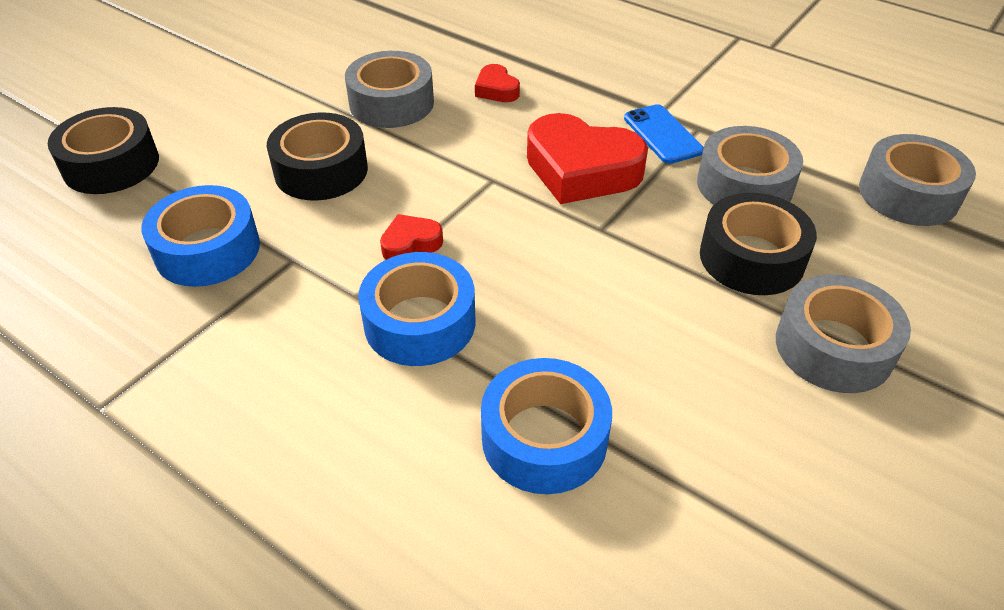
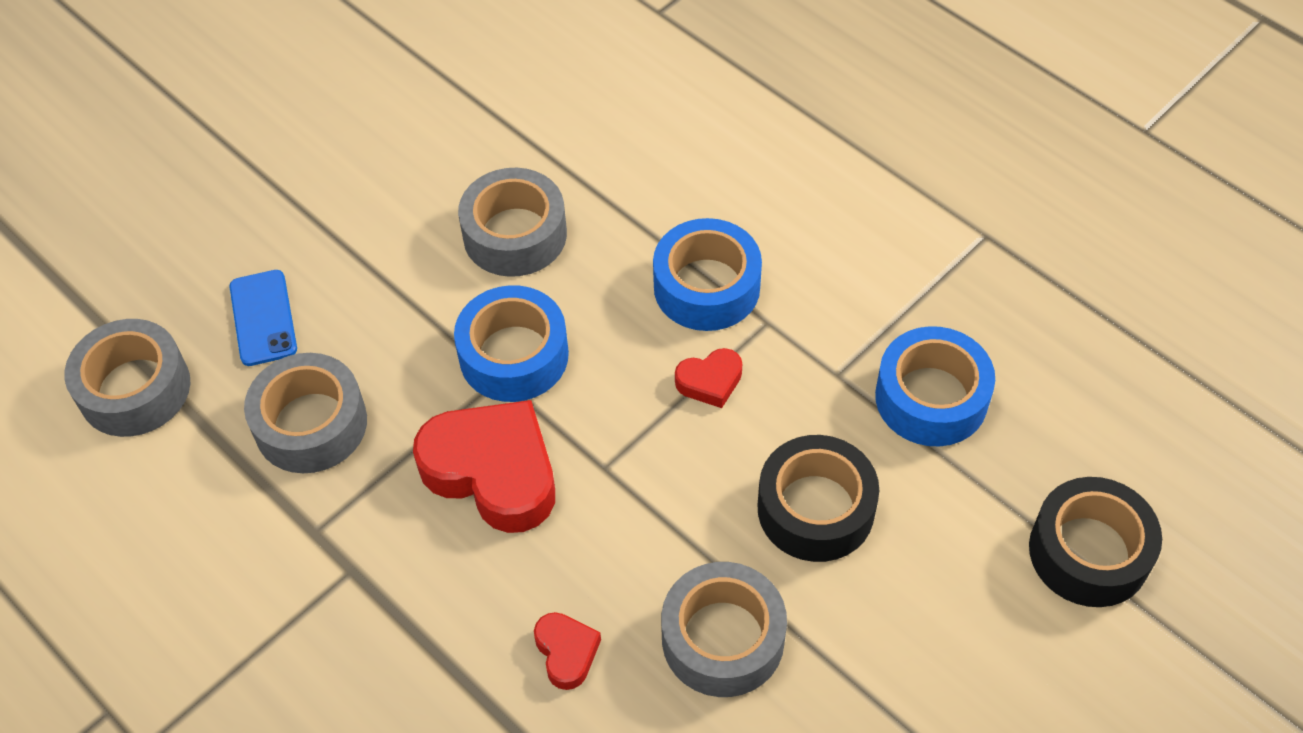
camera: 170 degrees left, 10 degrees up
(544, 438) = (614, 174): blue tape -> blue tape (514, 355)
(662, 134) = (368, 524): blue phone -> blue phone (263, 318)
(751, 258) = (358, 324): black tape -> none
(833, 347) = (338, 223): grey tape -> grey tape (515, 234)

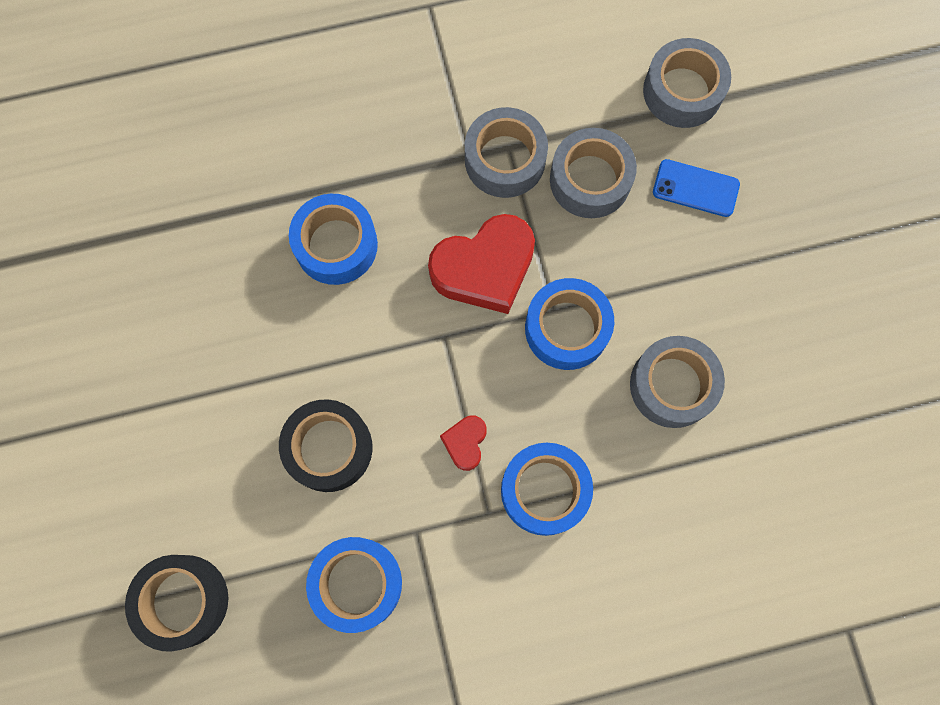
camera: 120 degrees right, 20 degrees up
(566, 652) = (336, 245): red heart -> blue tape
(723, 638) = (284, 336): grey tape -> grey tape (505, 159)

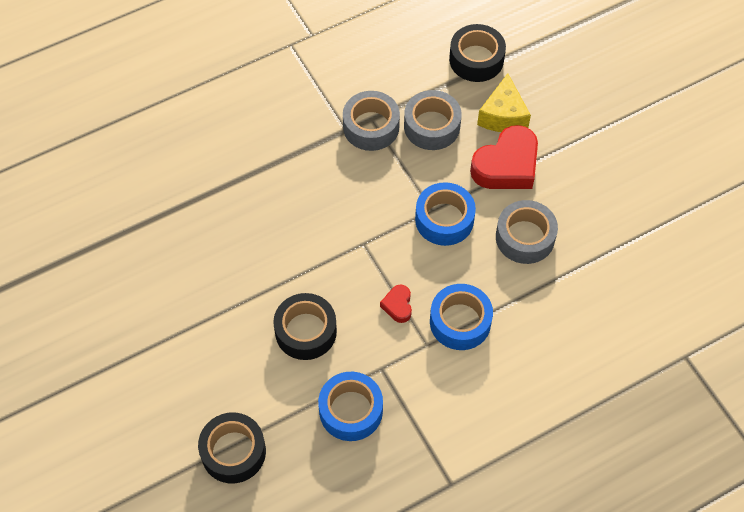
camera: 15 degrees left, 15 degrees down
(336, 245) = (272, 205): blue tape -> none
(484, 268) = (378, 196): red heart -> red heart (506, 165)
(682, 91) = (476, 59): grey tape -> black tape
(695, 188) = (503, 115): blue phone -> yellow cheese

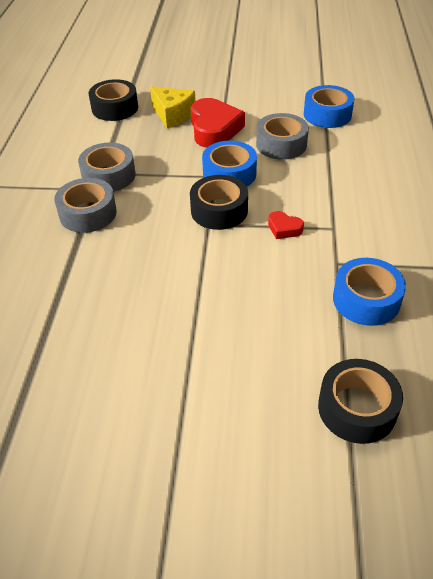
camera: 55 degrees left, 15 degrees down
(306, 331) = (262, 294): black tape -> black tape (219, 210)
(432, 126) = (144, 147): grey tape -> grey tape (88, 213)
(460, 322) = (327, 202): blue tape -> blue tape (327, 114)

